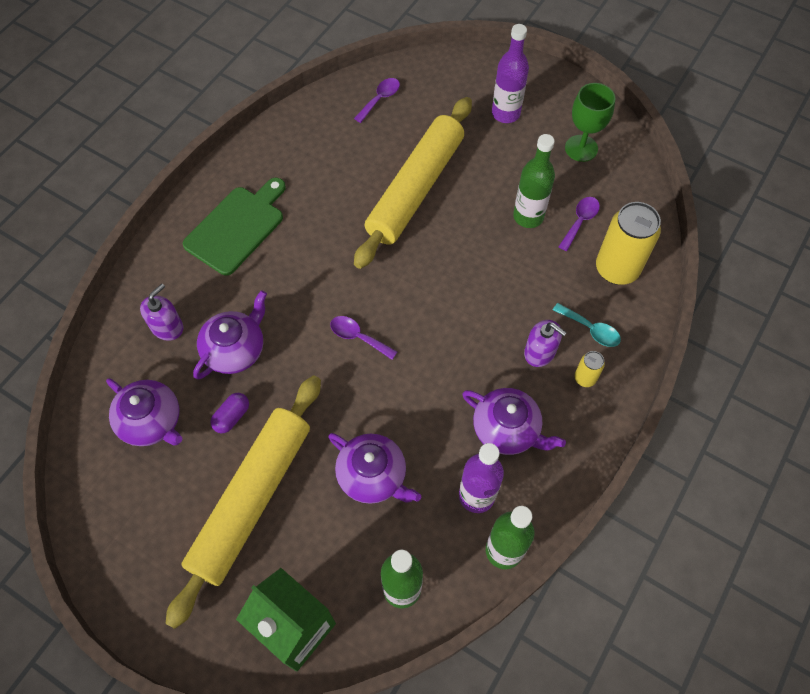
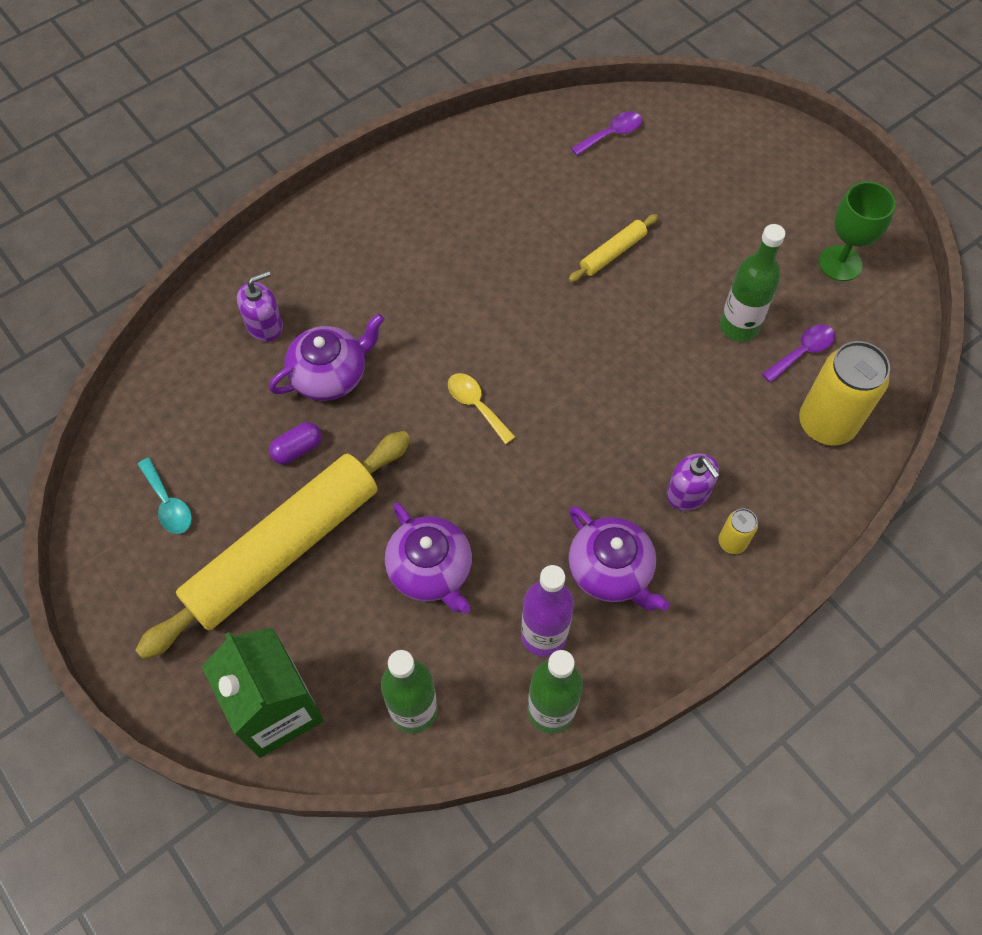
camera: 20 degrees right, 0 degrees up
(152, 421) = (208, 425): purple teapot -> none
(237, 227) = (386, 236): green cutting board -> none
(358, 337) = (476, 405): purple spoon -> yellow spoon
(416, 189) = (613, 253): yellow rolling pin -> yellow rolling pin, size x0.41
(505, 113) = (760, 194): purple bottle -> none
(590, 329) = (763, 486): turquoise spoon -> turquoise spoon (168, 504)

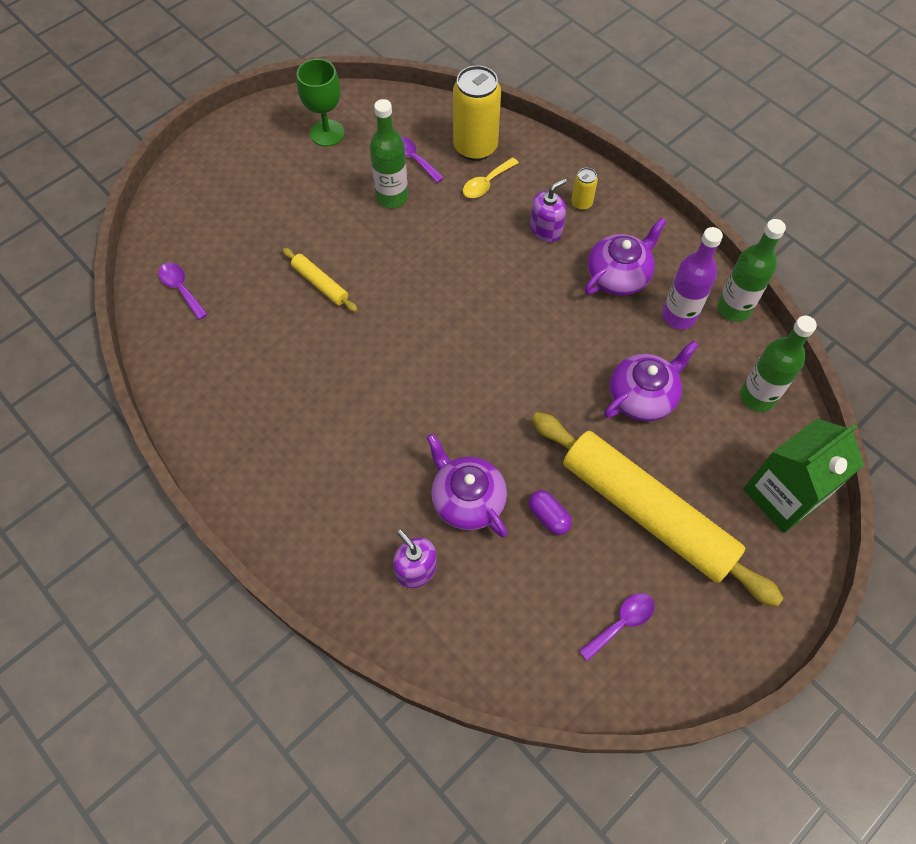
camera: 95 degrees left, 0 degrees up
(168, 504) = (622, 623): turquoise spoon -> purple spoon
(476, 405) = (486, 377): yellow spoon -> yellow spoon (486, 183)

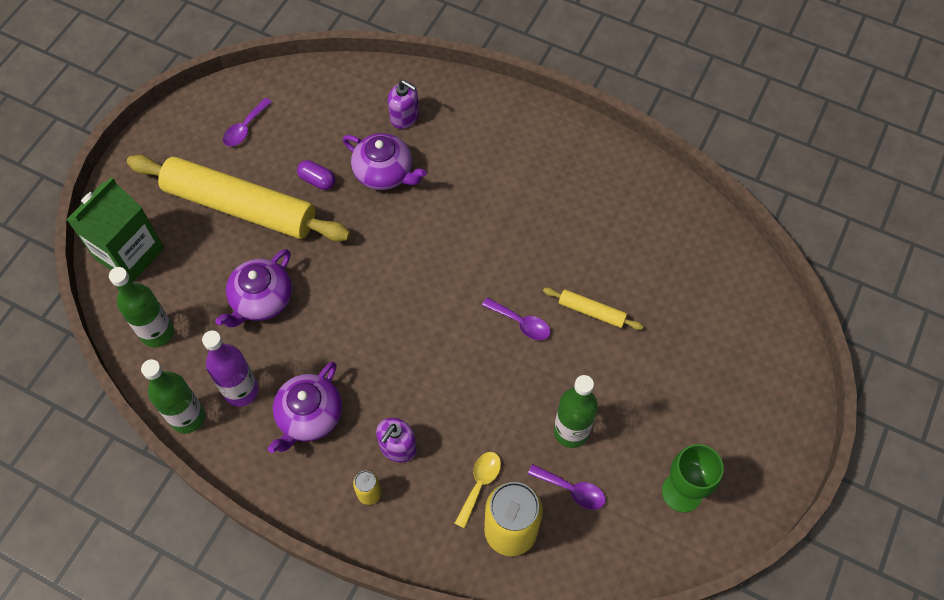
camera: 160 degrees right, 0 degrees up
(181, 289) = (712, 265): purple spoon -> purple spoon (521, 323)

